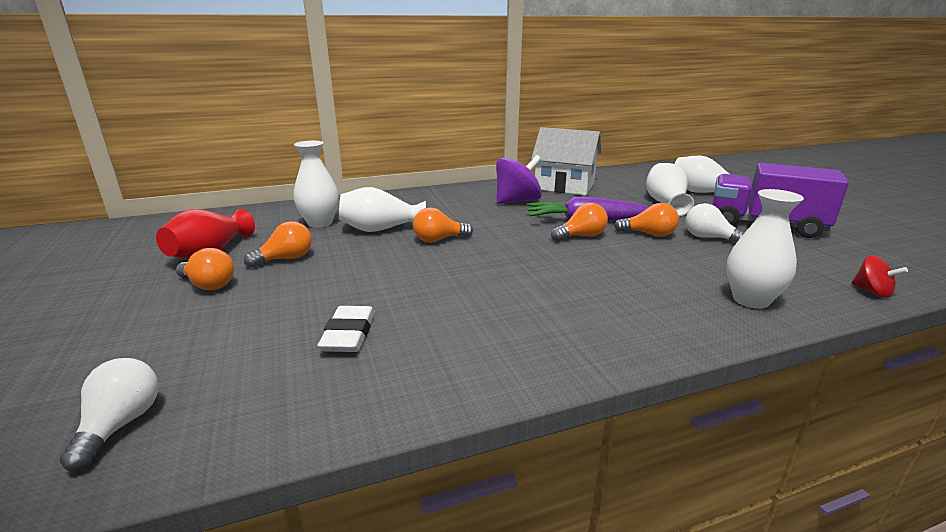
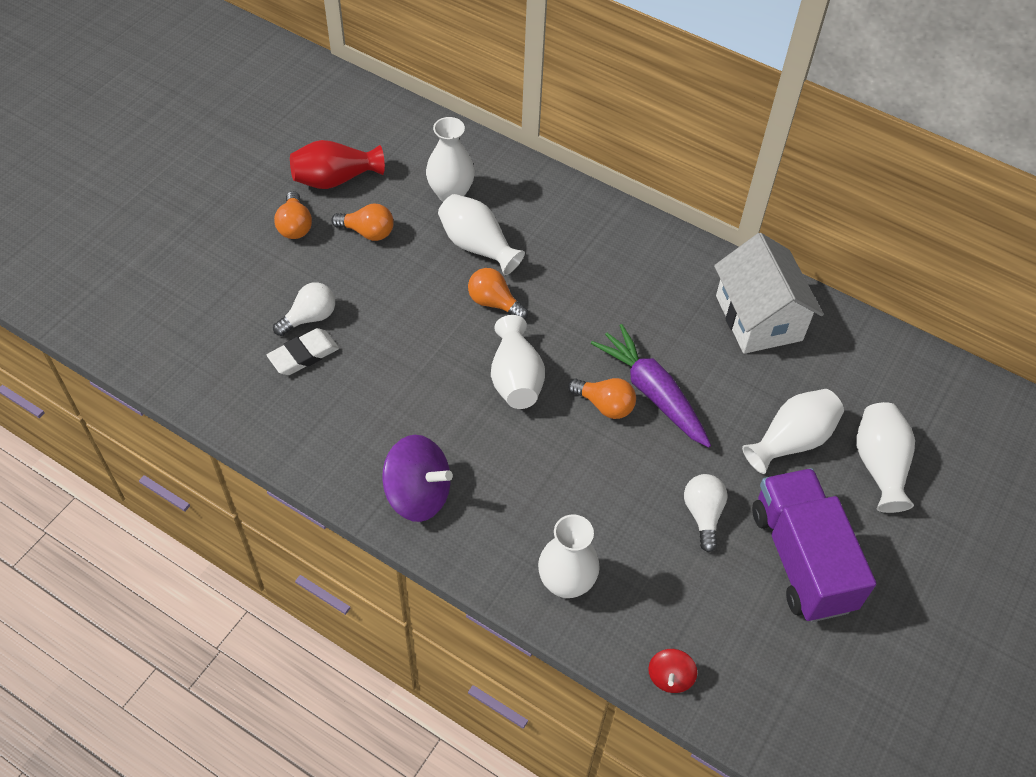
camera: 50 degrees right, 30 degrees up
(120, 425) = (156, 326): white light bulb -> white light bulb (309, 318)
(517, 201) = (658, 303): purple spinning top -> purple spinning top (418, 494)
(519, 254) = (516, 379): none -> white vase
(649, 234) = (664, 459): orange light bulb -> none

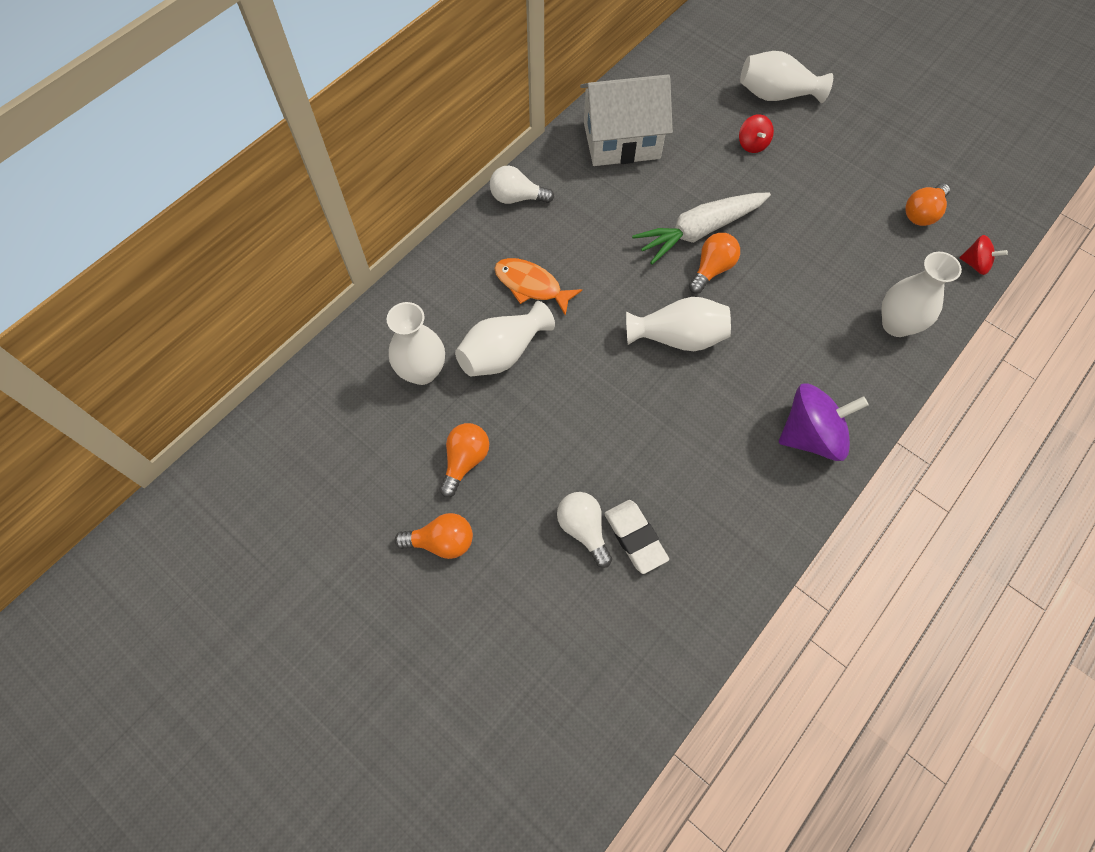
camera: 80 degrees left, 10 degrees up
(335, 179) = (374, 492): red vase -> none
(418, 494) = (811, 435): purple spinning top -> purple spinning top turned 45 degrees clockwise
(494, 303) = (582, 346): orange light bulb -> orange light bulb (922, 213)
(555, 259) = (531, 285): none -> orange fish
(652, 392) = (699, 231): purple carrot -> white carrot
(703, 515) = (825, 216): white light bulb -> white light bulb (517, 198)
(791, 441) = (752, 144): white vase -> red spinning top
(801, 559) = (863, 161): purple truck -> none

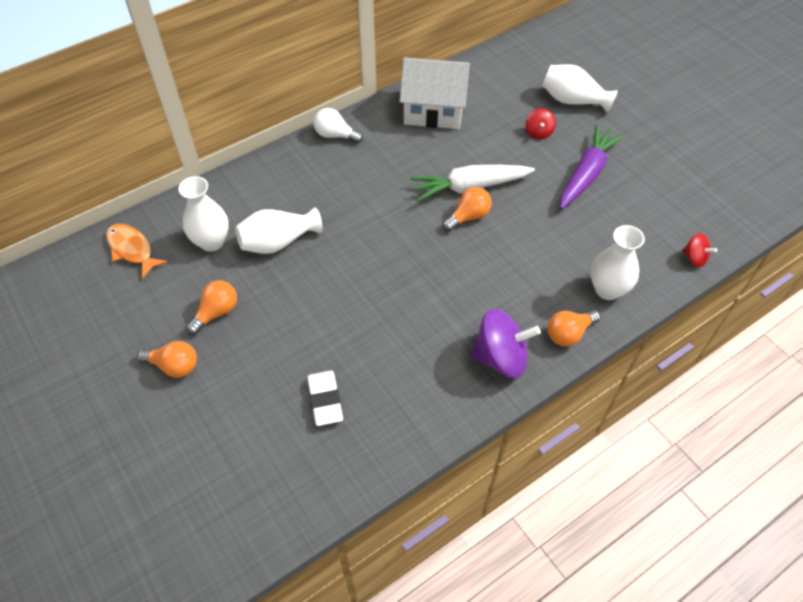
camera: 15 degrees right, 10 degrees down
(531, 285) = (320, 199): orange fish -> orange fish (132, 249)
(583, 529) = (286, 384): white light bulb -> none
(678, 337) = (420, 260): white vase -> none
(824, 186) = (586, 174): none -> purple carrot
(922, 213) = (662, 210): orange light bulb -> orange light bulb (569, 333)

